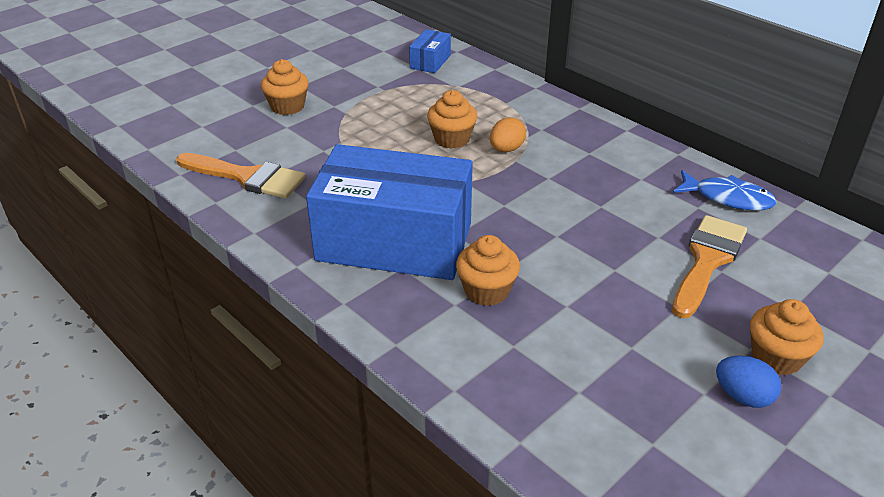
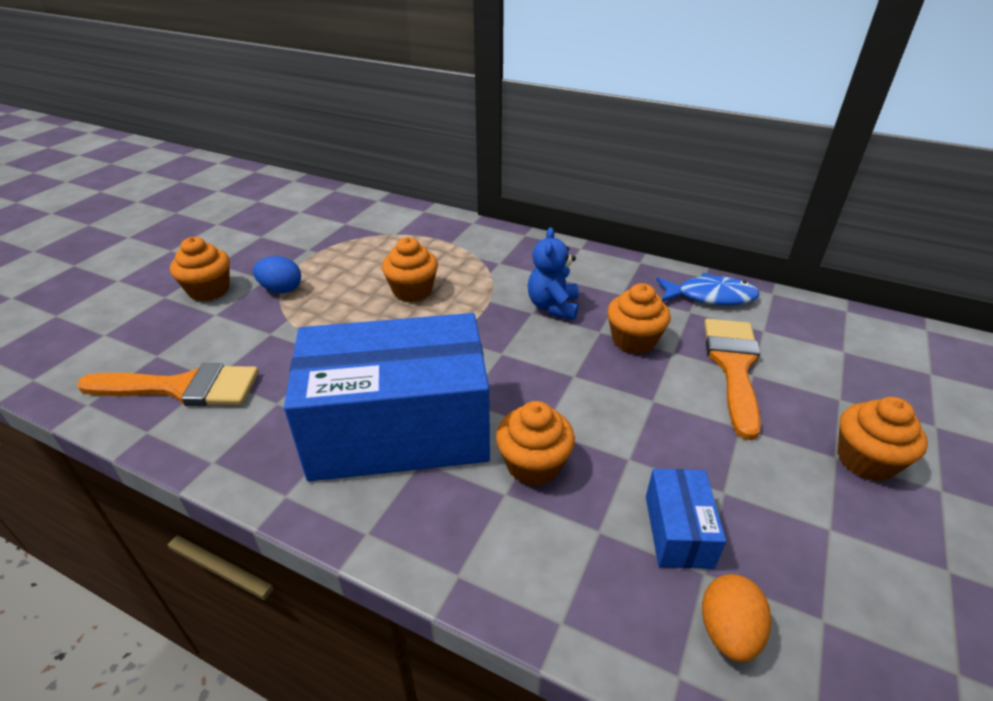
camera: 20 degrees left, 0 degrees up
(430, 62) = (354, 215): blue box -> blue box (678, 531)
(506, 149) = (474, 291): orange egg -> orange egg (728, 632)
(570, 177) = (553, 307): none -> blue teddy bear
(627, 220) = (633, 340): none -> orange cupcake
(743, 396) = (868, 520): blue egg -> blue egg (281, 289)

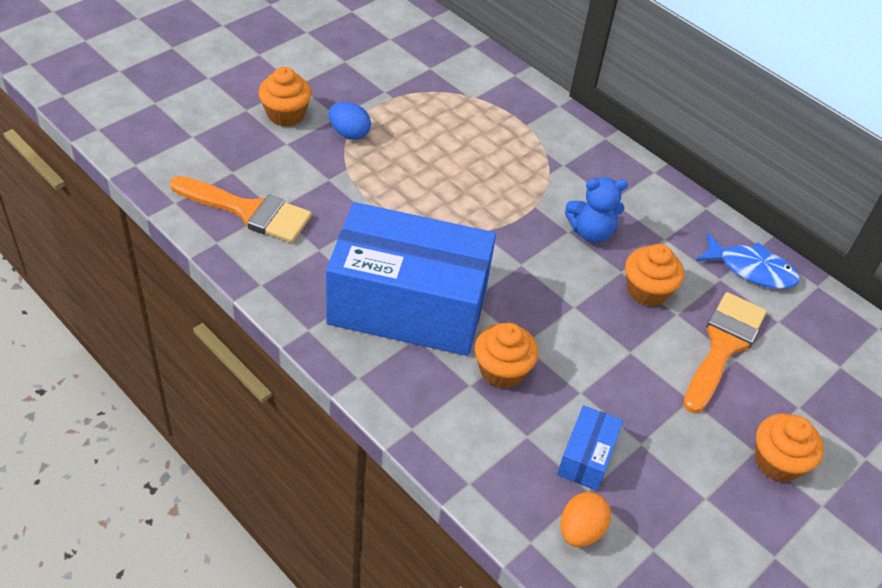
camera: 15 degrees right, 10 degrees up
(412, 291) = (467, 172): orange cupcake -> none
(553, 307) = (591, 232): blue teddy bear -> blue teddy bear turned 120 degrees counterclockwise

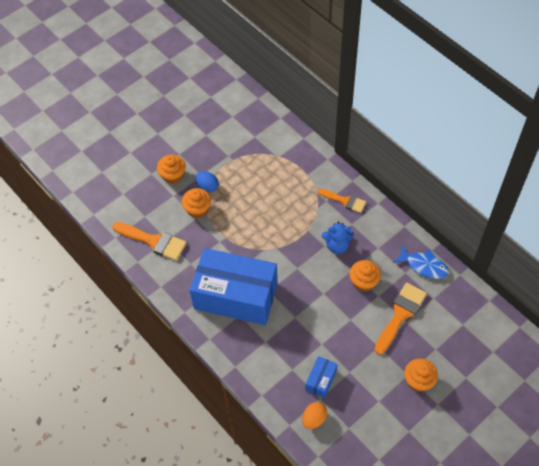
camera: 10 degrees right, 10 degrees up
(502, 370) = (282, 333): orange cupcake -> orange cupcake (198, 209)
(596, 166) = (344, 201): none -> orange brush

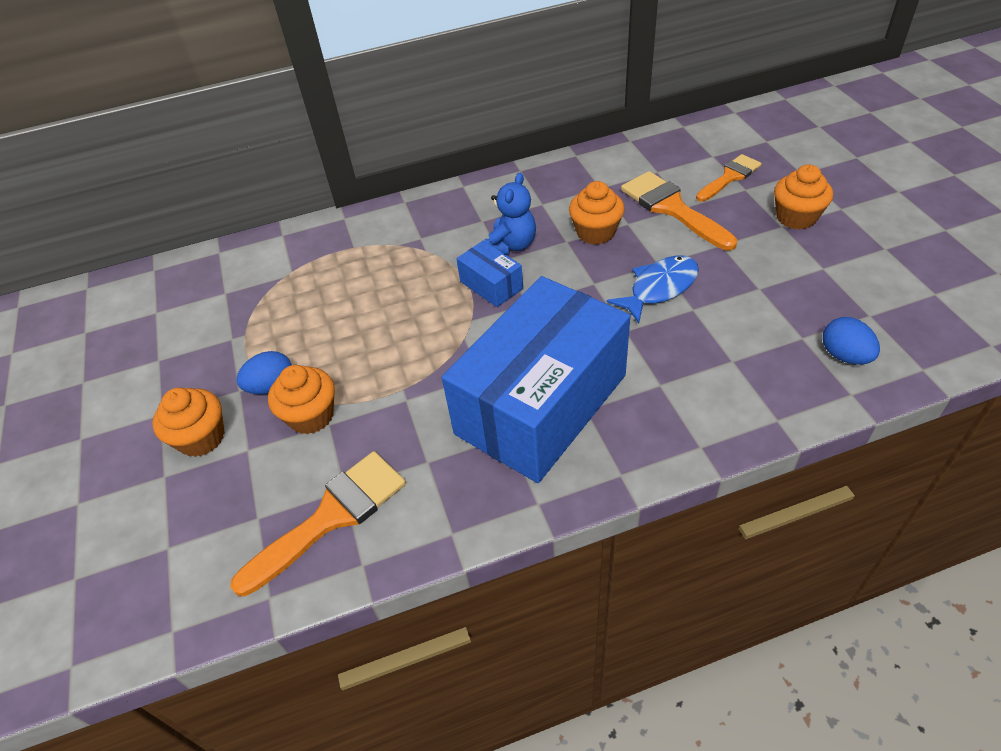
camera: 65 degrees left, 10 degrees down
(314, 419) = (844, 356): orange egg -> blue egg
(321, 380) = (766, 327): blue box -> blue box (491, 285)
(344, 201) = (435, 217): orange brush -> orange brush (730, 177)
(424, 266) = (598, 167): blue fish -> blue fish (659, 288)

